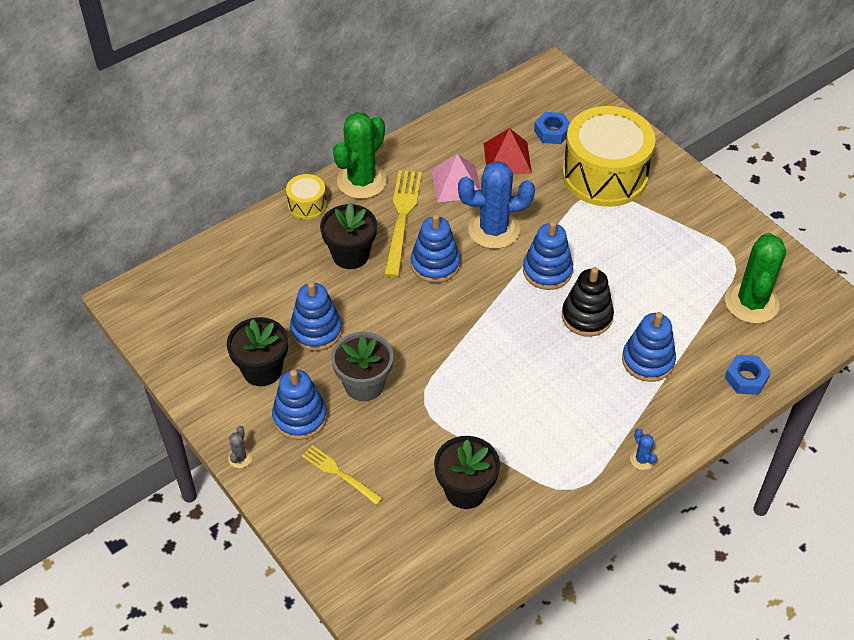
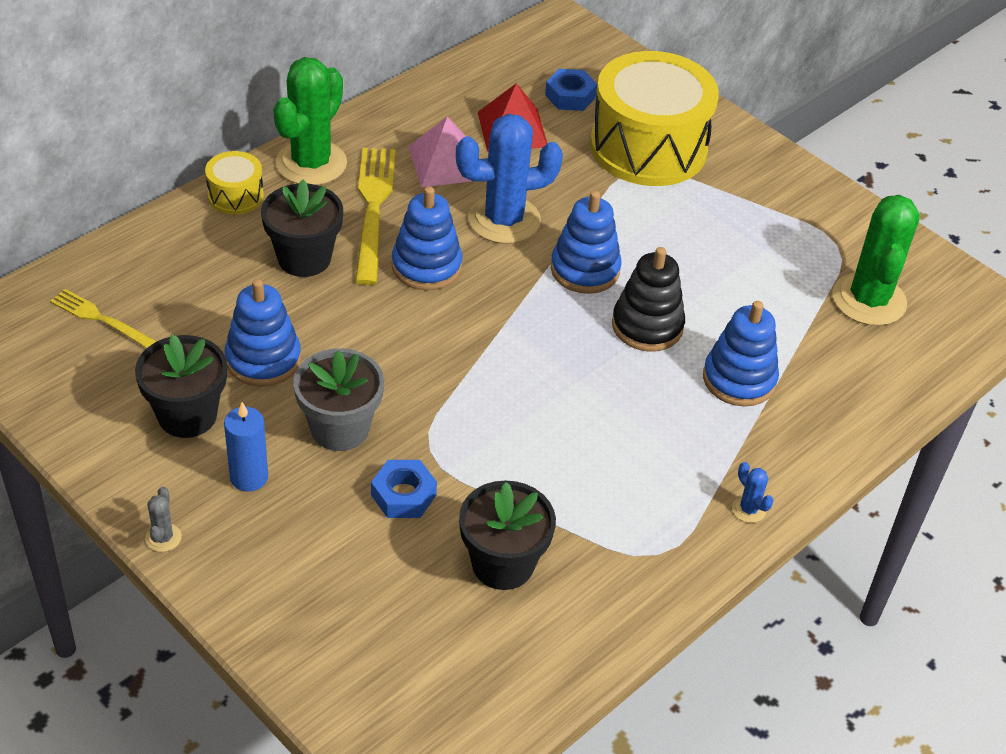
camera: 10 degrees left, 5 degrees down
(300, 417) = (249, 477): blue stacking toy -> blue candle
(339, 474) = (314, 552): yellow fork -> yellow fork (101, 319)
(746, 378) = (876, 396): blue nut -> blue nut (403, 495)

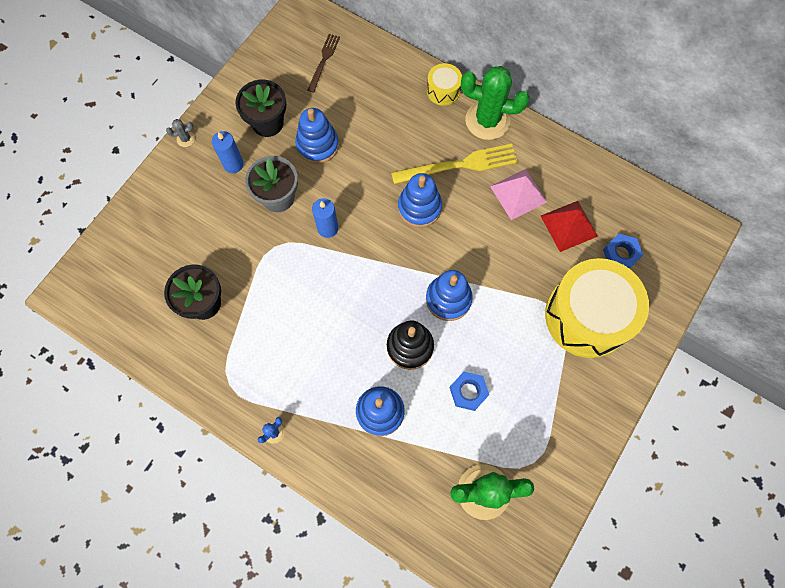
camera: 80 degrees right, 25 degrees up
(101, 319) = (324, 61): yellow fork -> brown fork
(304, 258) = (403, 141): black flower pot -> none
(403, 495) = (239, 241): blue nut -> blue nut (468, 392)
(422, 377) = (327, 228): none -> blue candle
(504, 220) = (477, 241): blue cactus -> none

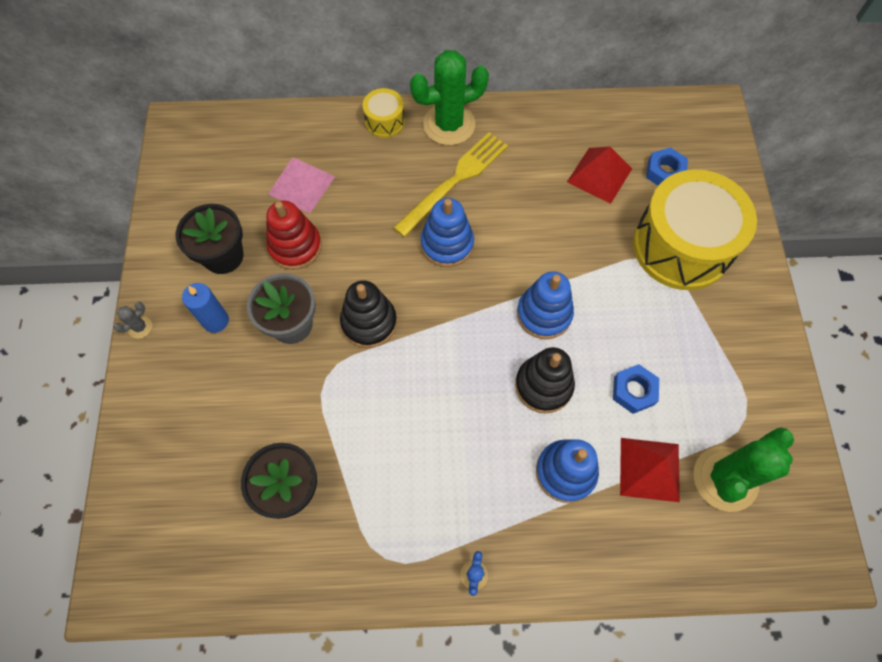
camera: 35 degrees left, 5 degrees down
(317, 145) = (295, 246): blue stacking toy -> red stacking toy
(324, 61) = (239, 161): brown fork -> none
(327, 228) = (369, 322): blue candle -> black stacking toy
(437, 449) = (649, 469): none -> red pyramid
(518, 194) = (531, 174): pink pyramid -> pink pyramid (301, 185)

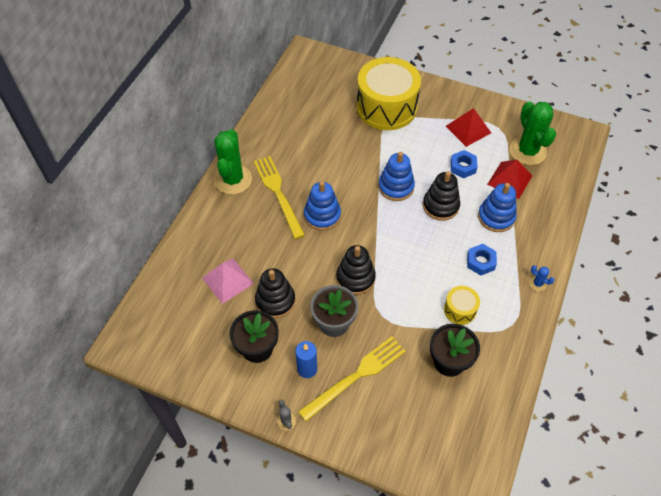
camera: 65 degrees left, 10 degrees down
(226, 380) = (356, 376): none -> yellow fork
(295, 246) = (275, 301): red stacking toy -> black stacking toy
(385, 121) = (206, 213): yellow drum -> yellow drum (460, 310)
(599, 175) = (318, 122): red pyramid -> red pyramid (468, 129)
(664, 172) = (334, 92): blue nut -> blue nut (480, 262)

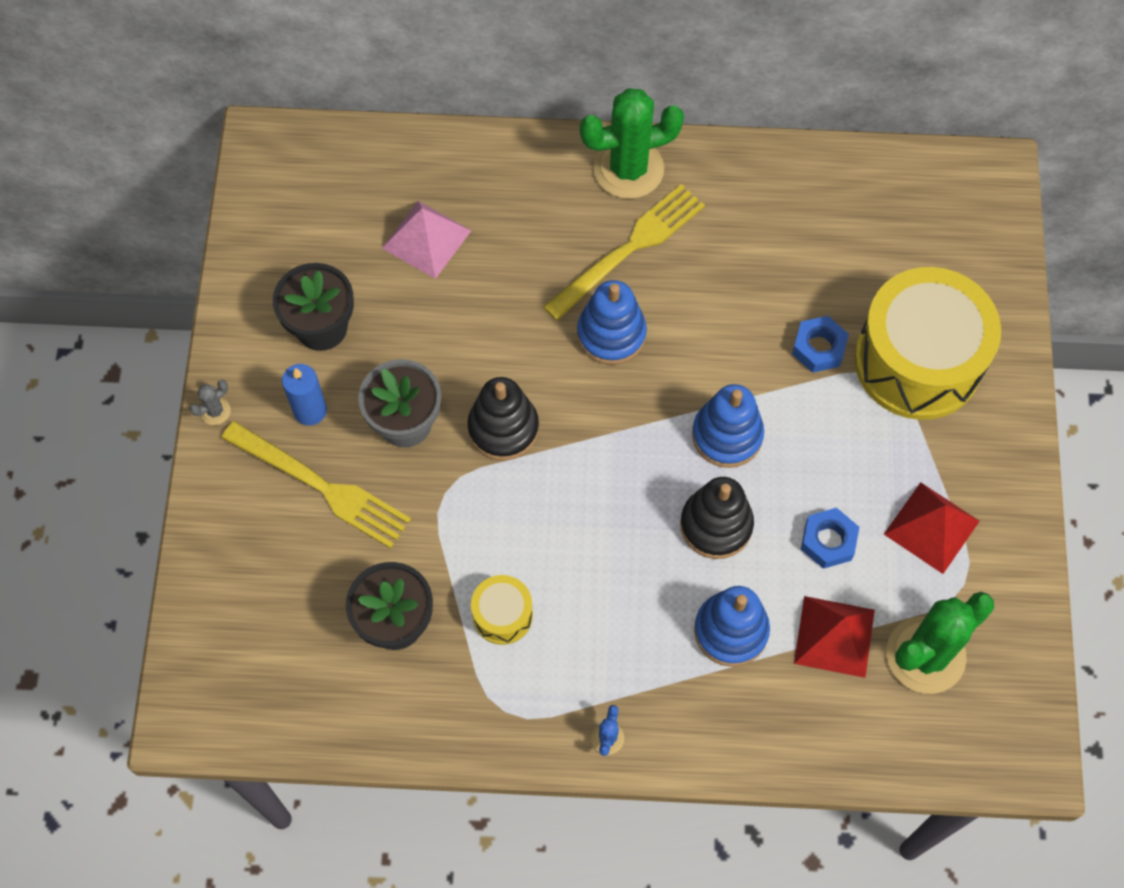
camera: 70 degrees right, 10 degrees up
(275, 301) = (414, 322): black stacking toy -> none
(480, 262) = (617, 626): blue nut -> blue nut (818, 348)

